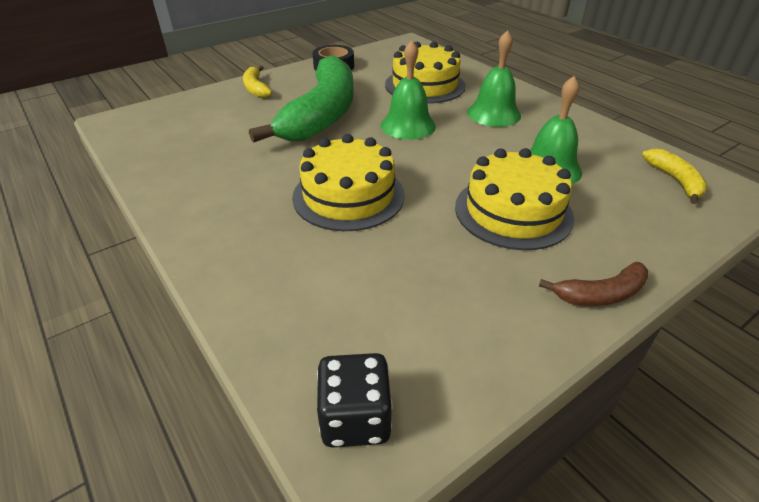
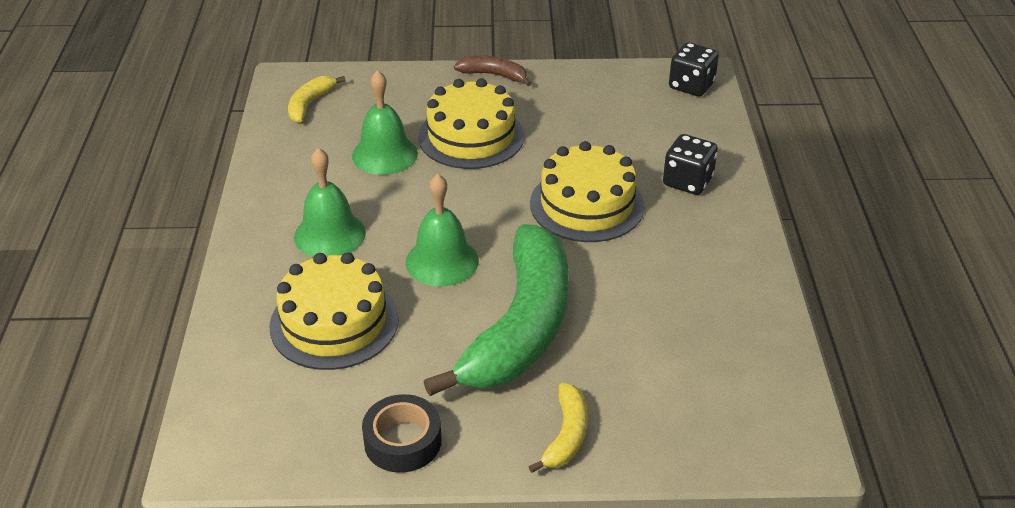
camera: 145 degrees left, 0 degrees up
(271, 255) = (687, 181): none -> black dice
(321, 114) = (520, 327): green banana -> green banana turned 150 degrees clockwise

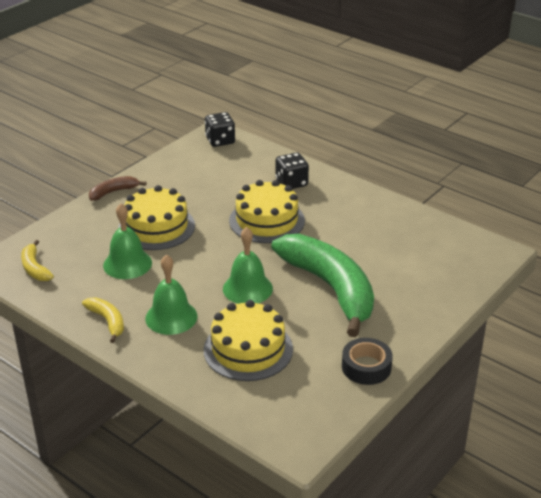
camera: 50 degrees left, 5 degrees down
(566, 435) = (420, 312): yellow banana -> yellow banana (107, 321)

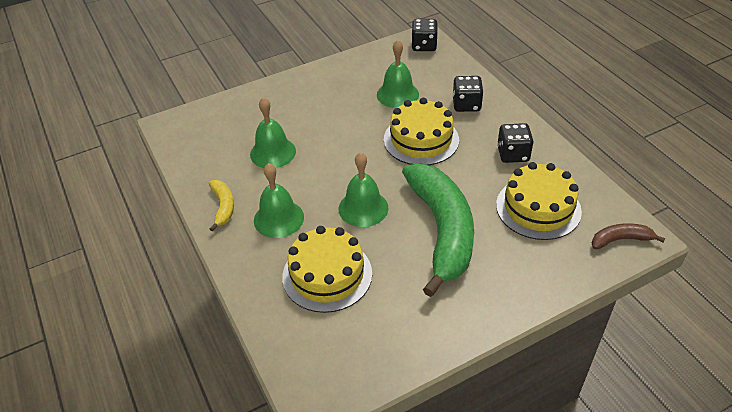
camera: 25 degrees right, 10 degrees up
(35, 268) = (196, 136): yellow banana -> none
(114, 192) = (302, 77): brown banana -> brown banana (621, 240)
(156, 227) = (318, 121): yellow cake -> yellow cake (538, 208)
(220, 188) = (397, 94): none -> green bell
(357, 214) = (513, 154): none -> black dice
(366, 367) = (429, 332): black tape -> none

